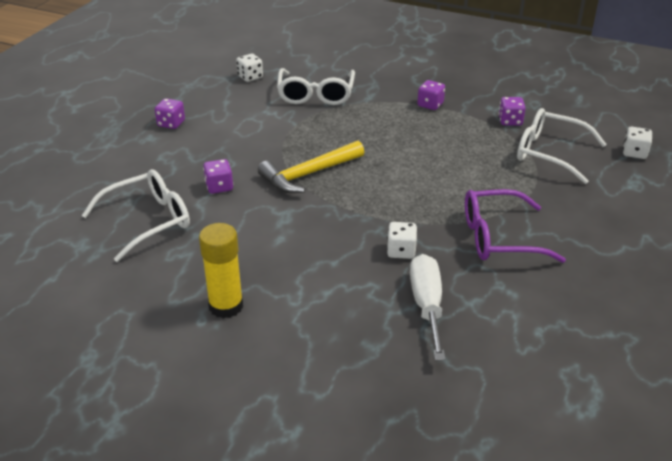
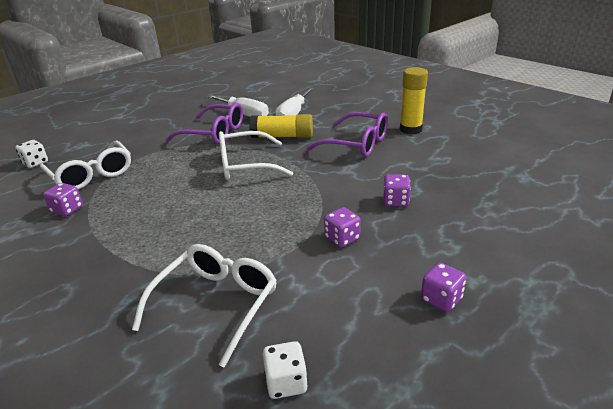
camera: 155 degrees left, 5 degrees down
(148, 221) = (466, 184): white glasses -> white glasses (245, 165)
(292, 258) = (357, 144): none -> purple glasses
(308, 174) = (306, 196): yellow hammer -> none
(401, 251) = (282, 136): white dice -> yellow glue stick
(430, 105) = (106, 249): purple dice -> purple dice (342, 238)
(504, 288) = (244, 114): none -> white screwdriver

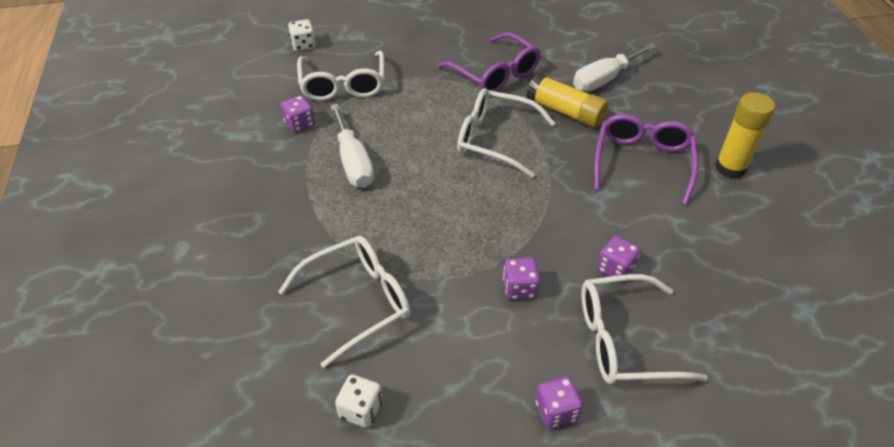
camera: 30 degrees right, 15 degrees up
(244, 114) = (548, 55): white screwdriver -> white screwdriver (353, 162)
(357, 144) = (642, 162): purple glasses -> purple glasses turned 135 degrees counterclockwise
(441, 236) = (624, 340): none -> white glasses

